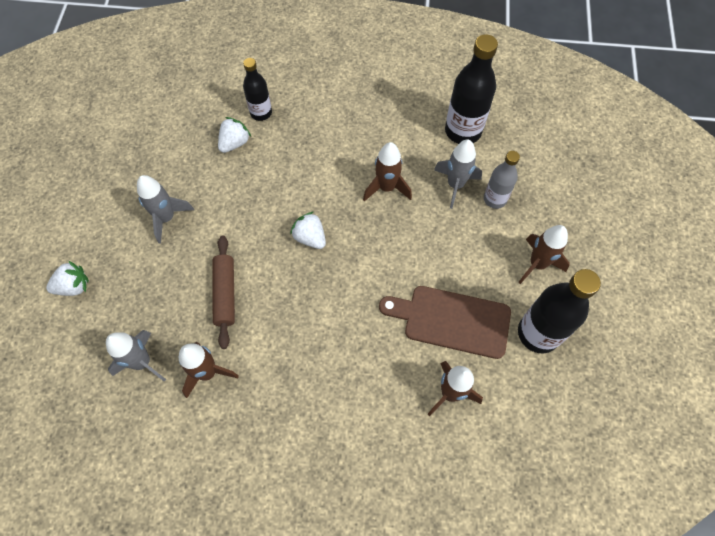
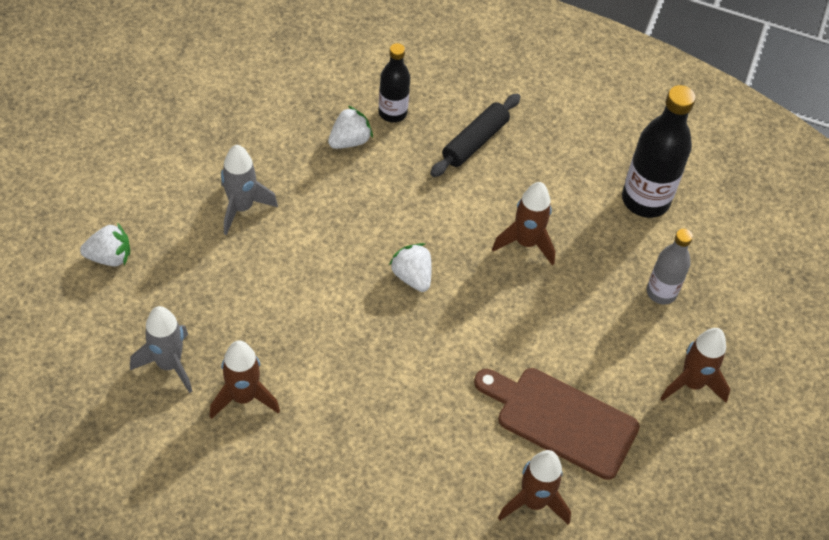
camera: 10 degrees right, 10 degrees down
(225, 294) = (289, 314): brown rolling pin -> none
(327, 119) = (475, 142): none -> black rolling pin
(455, 185) = (615, 262): grey rocket -> none
(538, 333) = (666, 464): black bottle -> none

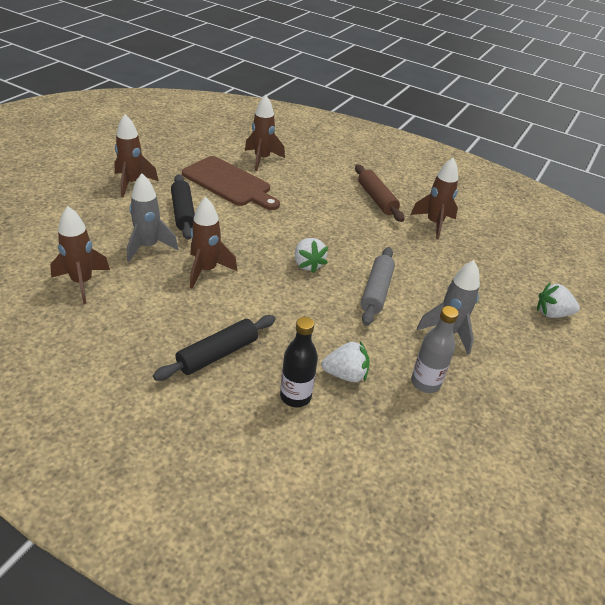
camera: 170 degrees left, 15 degrees down
(169, 364) = (487, 246): grey rocket -> grey rocket (148, 247)
(324, 250) = (376, 291): none -> grey rolling pin
(332, 437) = (376, 199): none -> brown rolling pin
(349, 141) = (345, 374): white strawberry -> white strawberry turned 150 degrees counterclockwise
(595, 336) = (183, 213): none -> black rolling pin
(645, 200) = (82, 282): black bottle -> brown rocket
(661, 292) = (117, 226): grey bottle -> grey bottle (425, 383)

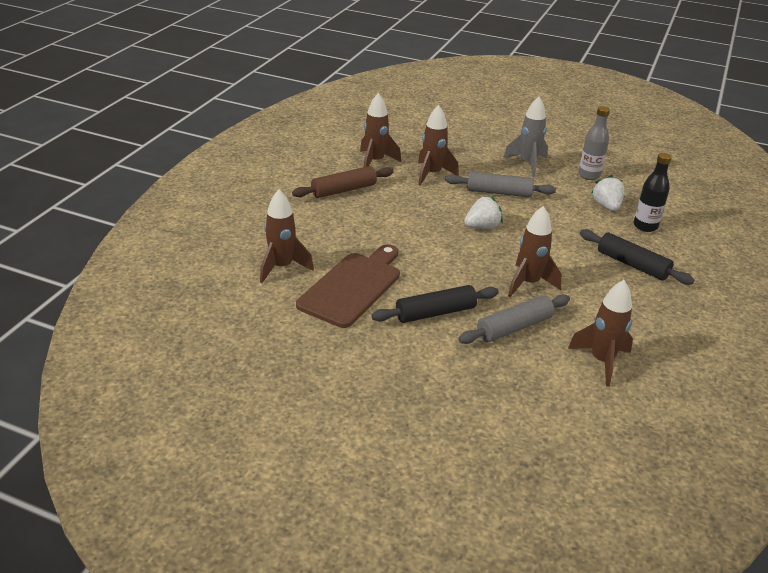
camera: 95 degrees left, 5 degrees down
(132, 183) = (388, 366): brown rocket -> brown rocket (432, 174)
(148, 247) = (514, 327): grey rocket -> grey rolling pin
(552, 313) = (476, 123): white strawberry -> none

